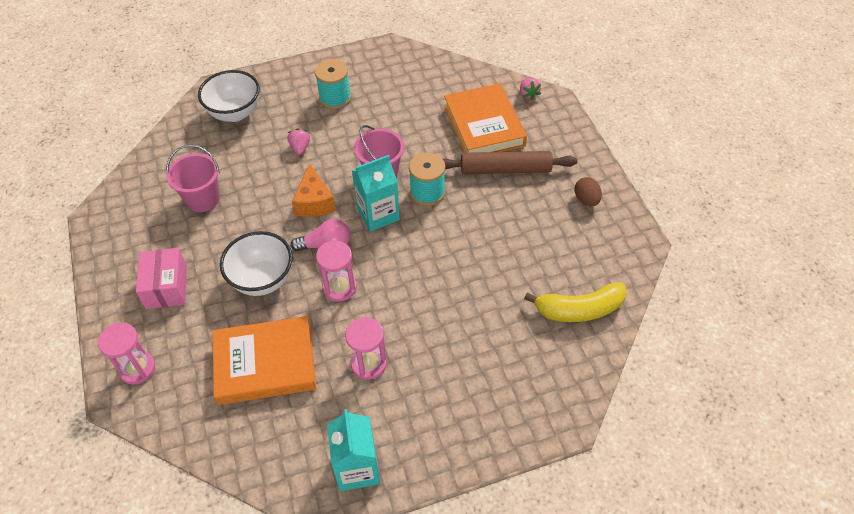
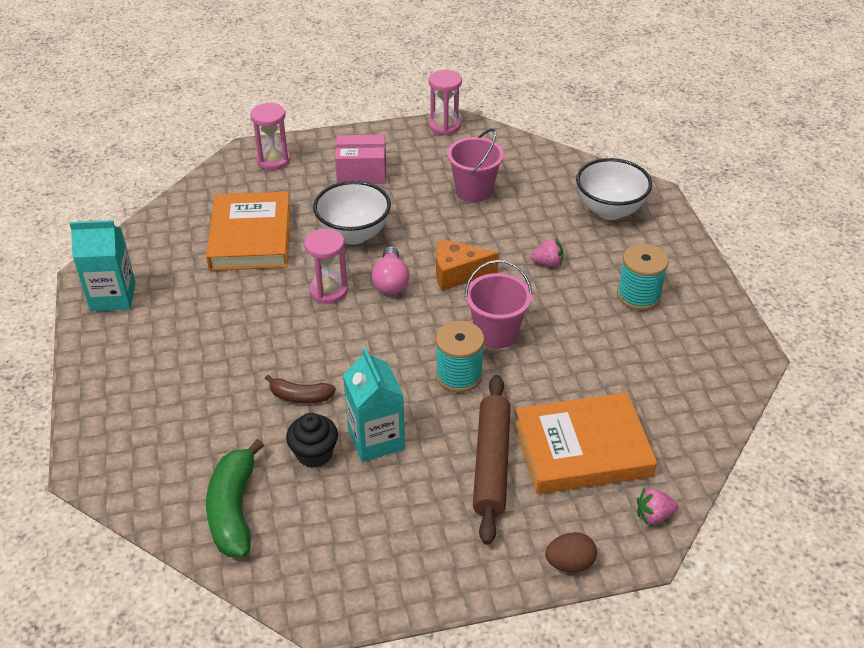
camera: 95 degrees right, 10 degrees down
(369, 363) = (224, 309): pink hourglass -> pink hourglass (444, 126)
(378, 214) = (429, 327): turquoise carton -> turquoise carton (376, 439)
(464, 287) = (300, 396): none -> brown banana
(518, 269) = (314, 454): none -> black cupcake
(579, 309) = (234, 509): yellow banana -> green banana
(586, 200) = (420, 554): brown egg -> brown egg (569, 563)

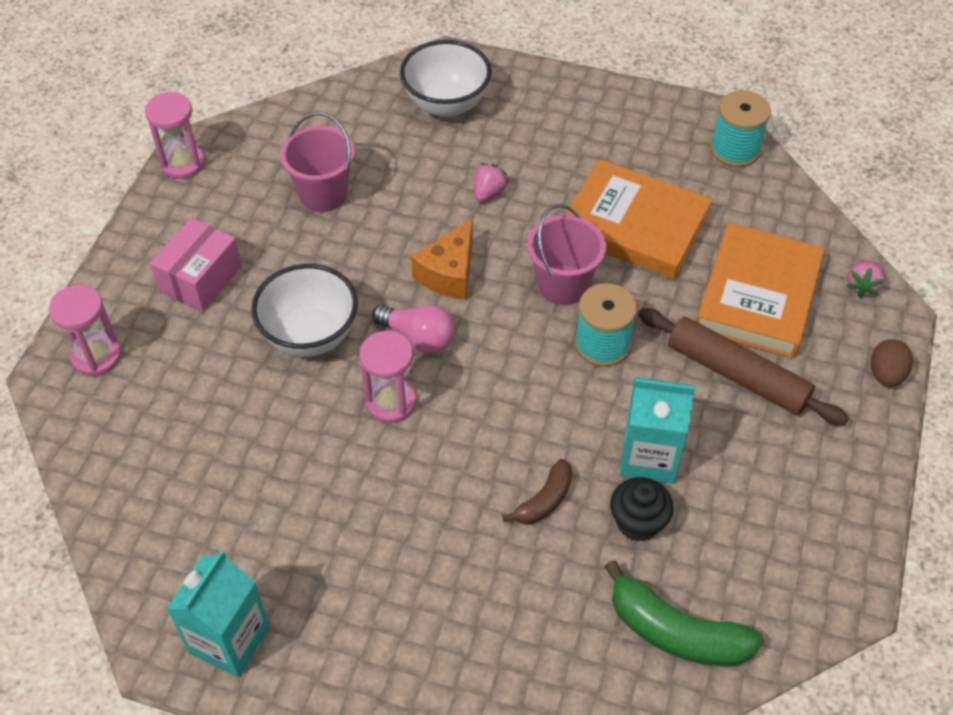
camera: 60 degrees left, 10 degrees up
(250, 237) = (231, 441): orange book -> orange book (634, 226)
(638, 295) = (586, 150): turquoise spool -> turquoise spool (735, 150)

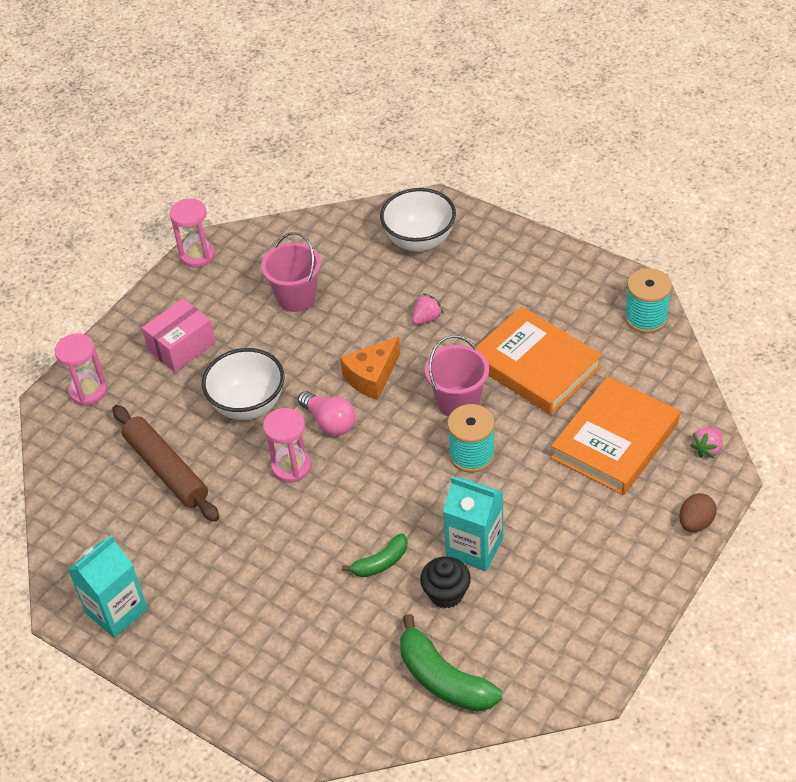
camera: 20 degrees right, 5 degrees down
(544, 501) = (380, 563): brown banana -> green banana
(737, 374) = (571, 499): brown rolling pin -> brown rolling pin (166, 469)

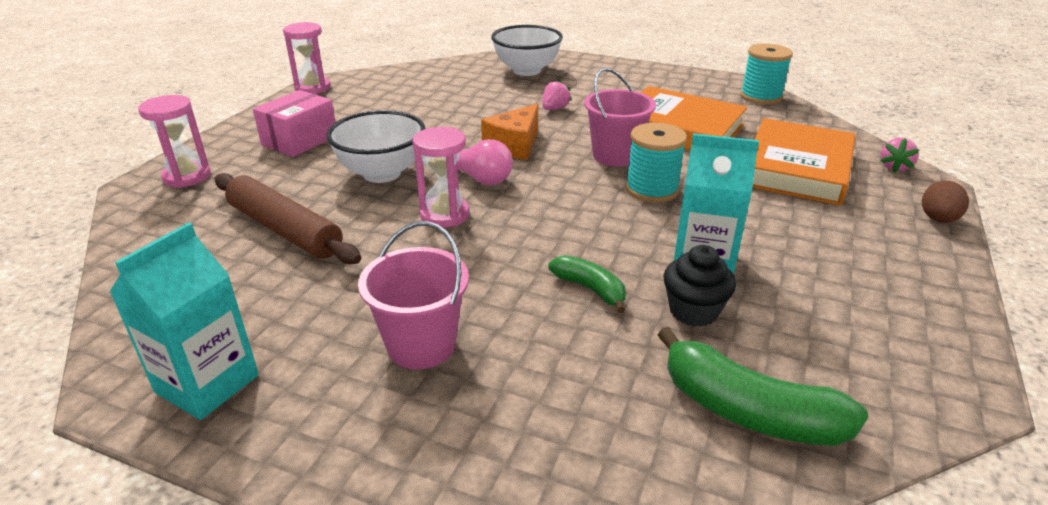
camera: 15 degrees left, 15 degrees down
(296, 297) = (418, 105): pink bucket -> pink bucket (421, 345)
(380, 563) = (590, 289): green banana -> green banana turned 90 degrees counterclockwise

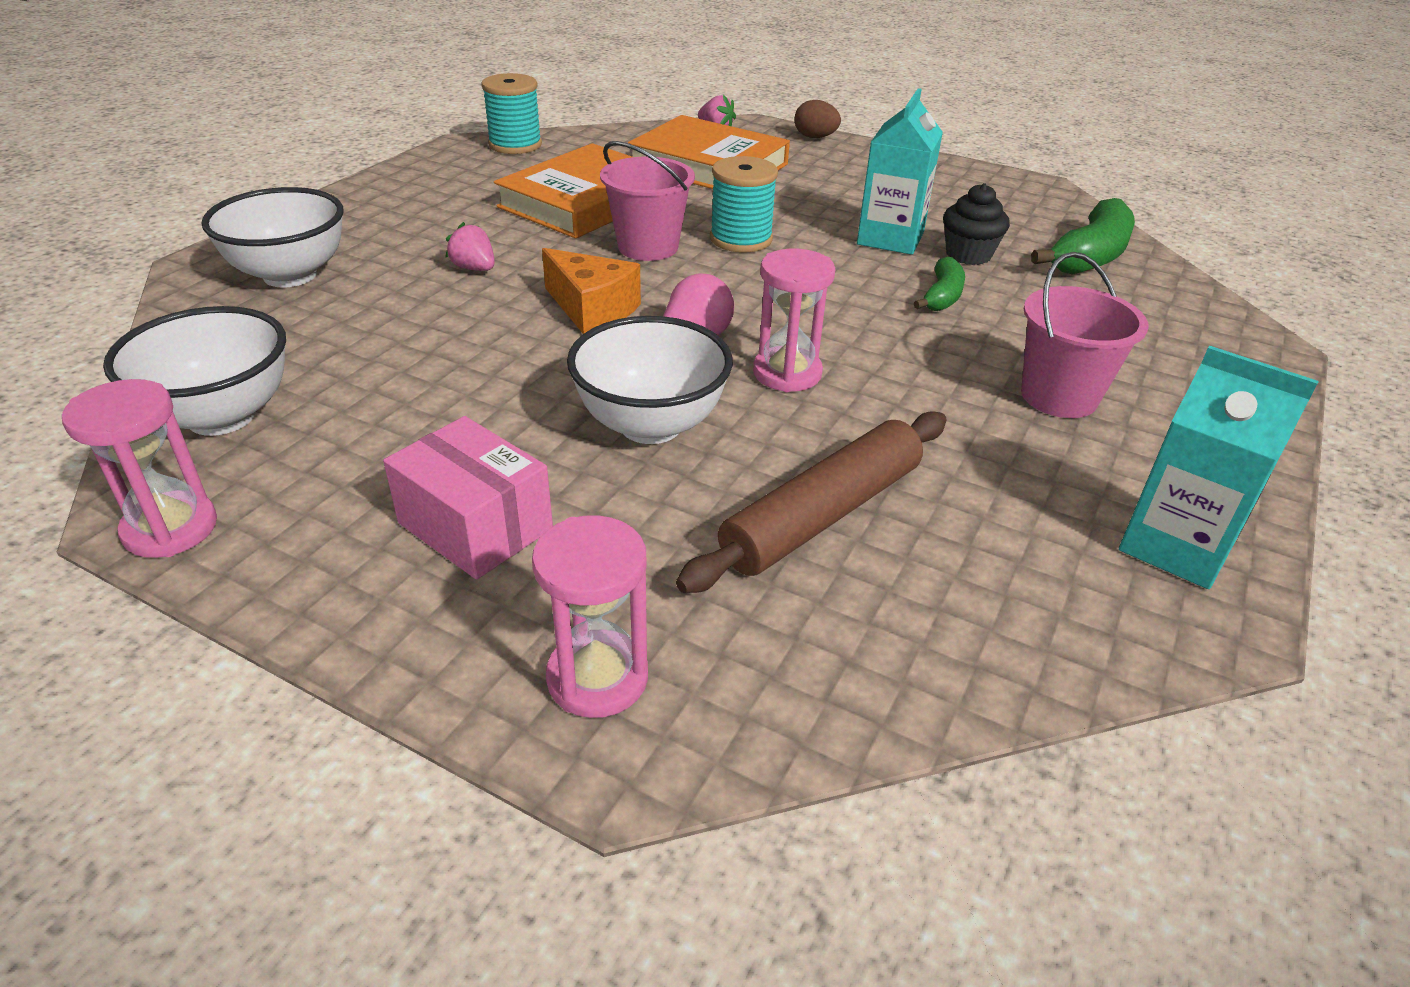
camera: 85 degrees left, 5 degrees up
(391, 81) = (221, 417): none -> white bowl
(590, 289) = (942, 296): green banana -> green banana turned 150 degrees clockwise

